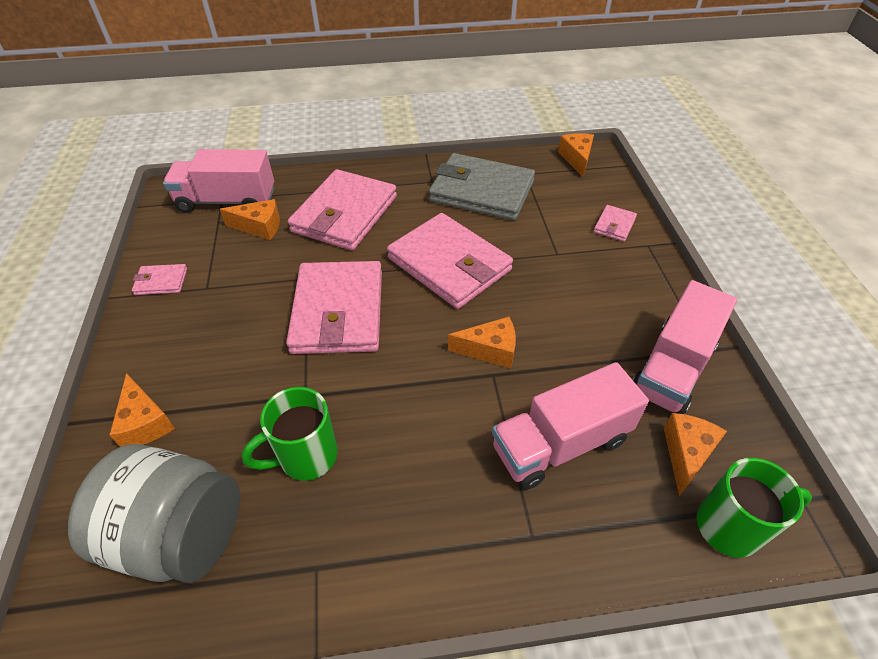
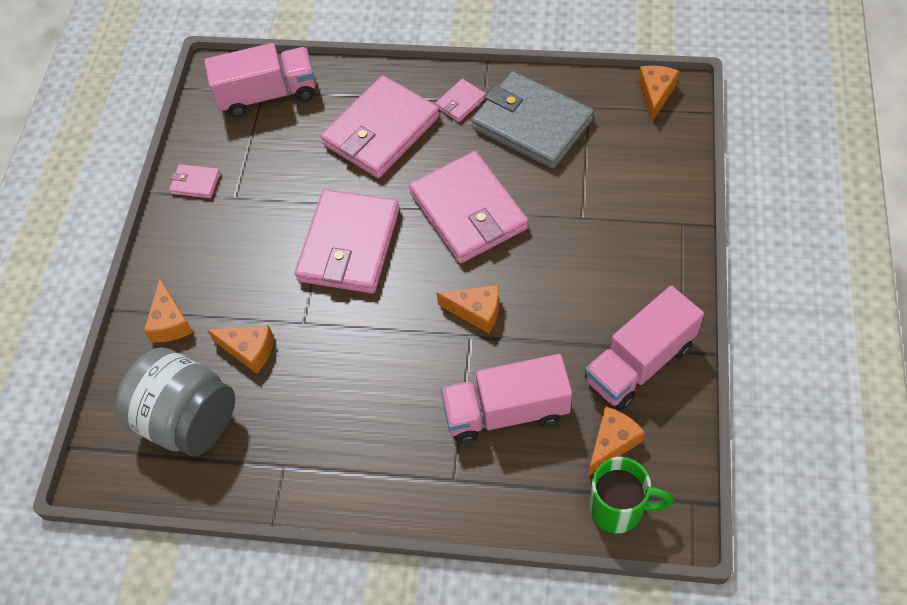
camera: 20 degrees right, 10 degrees up
(227, 201) = (267, 95): pink truck -> pink truck turned 150 degrees clockwise
(259, 227) = (294, 133): orange cheese -> orange cheese (249, 350)
(306, 457) = (292, 378): green mug -> none
(614, 225) = (658, 192): pink wallet -> pink wallet (460, 102)

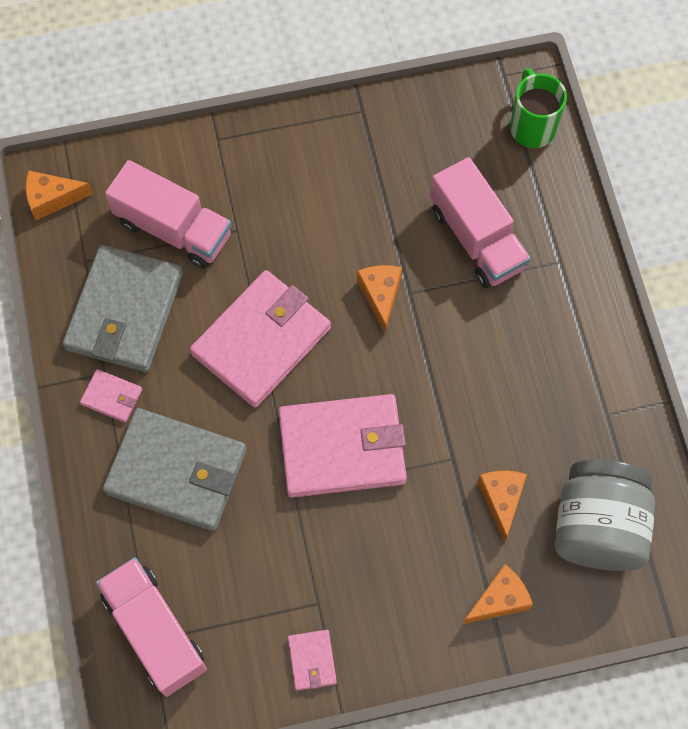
camera: 115 degrees left, 10 degrees up
(381, 131) = (176, 471): pink wallet -> grey wallet
(612, 443) = (474, 145): orange cheese -> none
(639, 363) = (387, 141): pink truck -> pink truck (173, 228)

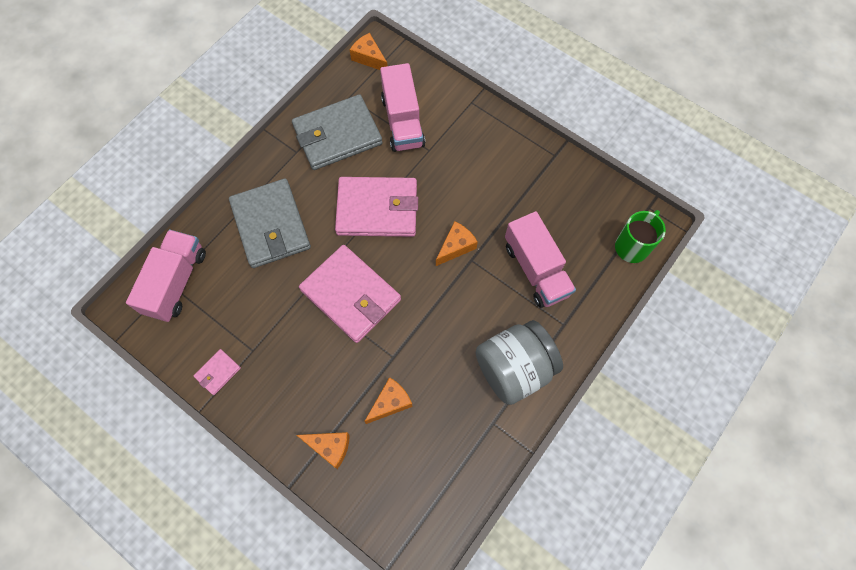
camera: 50 degrees right, 0 degrees up
(112, 397) = (286, 165): pink wallet -> none
(477, 238) = (536, 269): pink truck -> pink truck turned 45 degrees counterclockwise
(597, 527) = (419, 470): grey jar -> grey jar (514, 369)

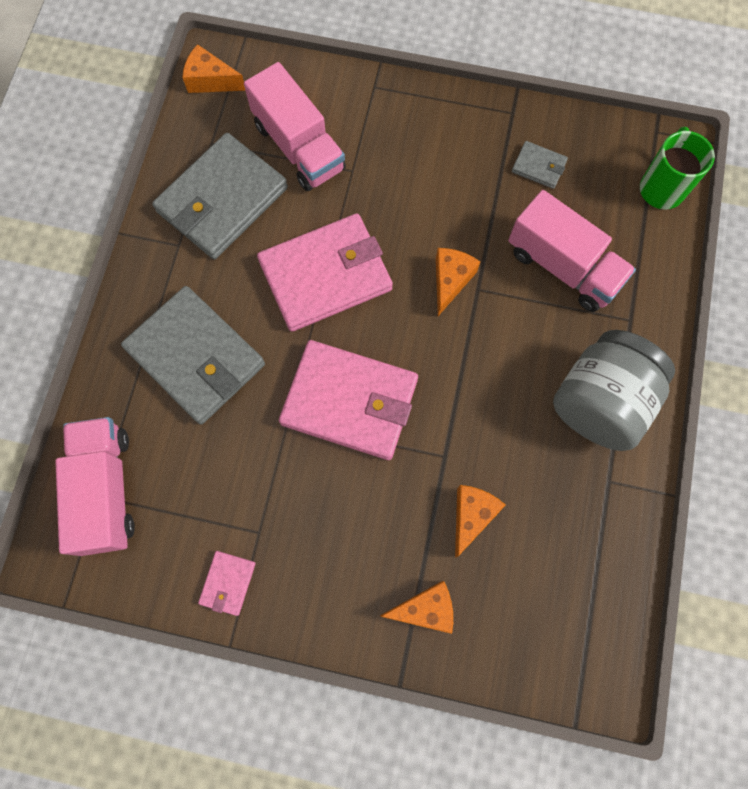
camera: 25 degrees left, 5 degrees up
(554, 197) = (538, 166): none -> grey wallet

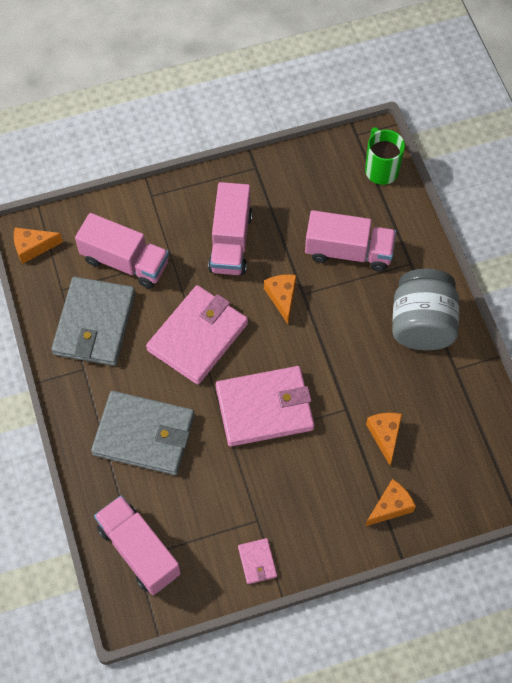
camera: 30 degrees left, 10 degrees down
(431, 184) = (230, 242): none -> pink truck
(538, 166) = (294, 195): grey wallet -> none

